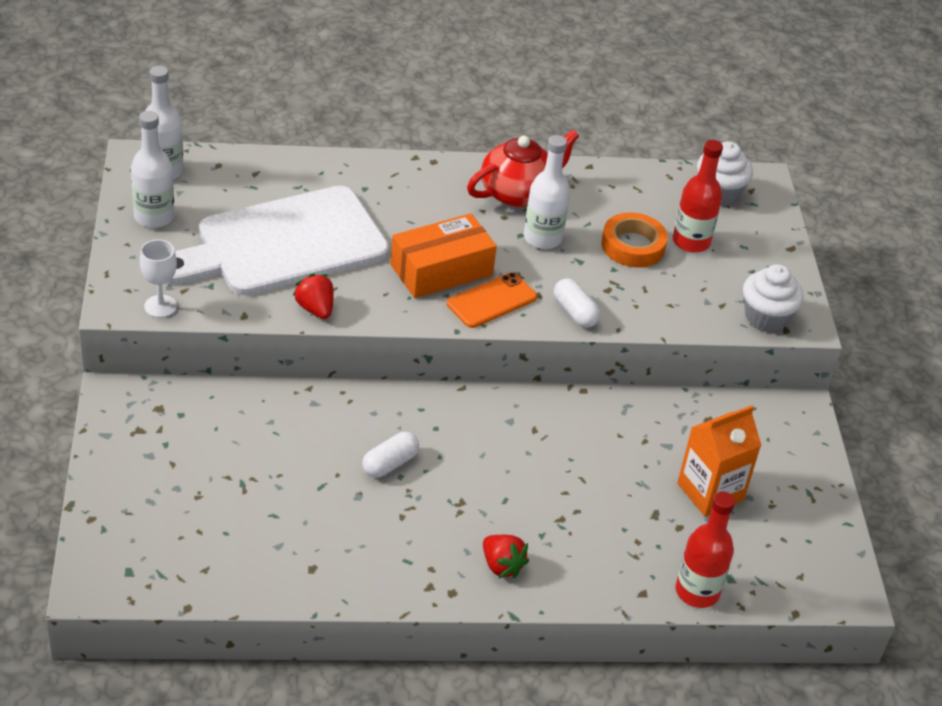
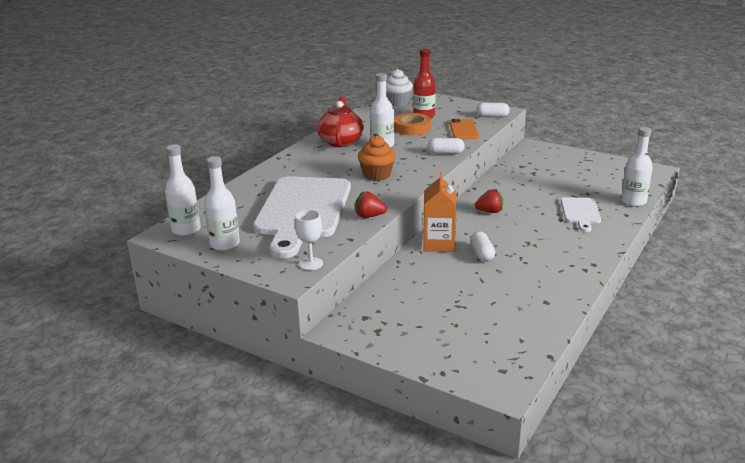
camera: 50 degrees left, 15 degrees down
(441, 270) = (377, 175): orange box -> orange cupcake
(491, 301) = (415, 169): orange phone -> orange phone (463, 130)
(502, 566) = (583, 244): red strawberry -> red strawberry (489, 211)
(603, 536) = (580, 212): none -> white cutting board
(697, 592) = (633, 201): red bottle -> white bottle
(710, 492) = (569, 179): orange carton -> orange carton (439, 244)
(766, 317) = (492, 116): white cupcake -> white capsule

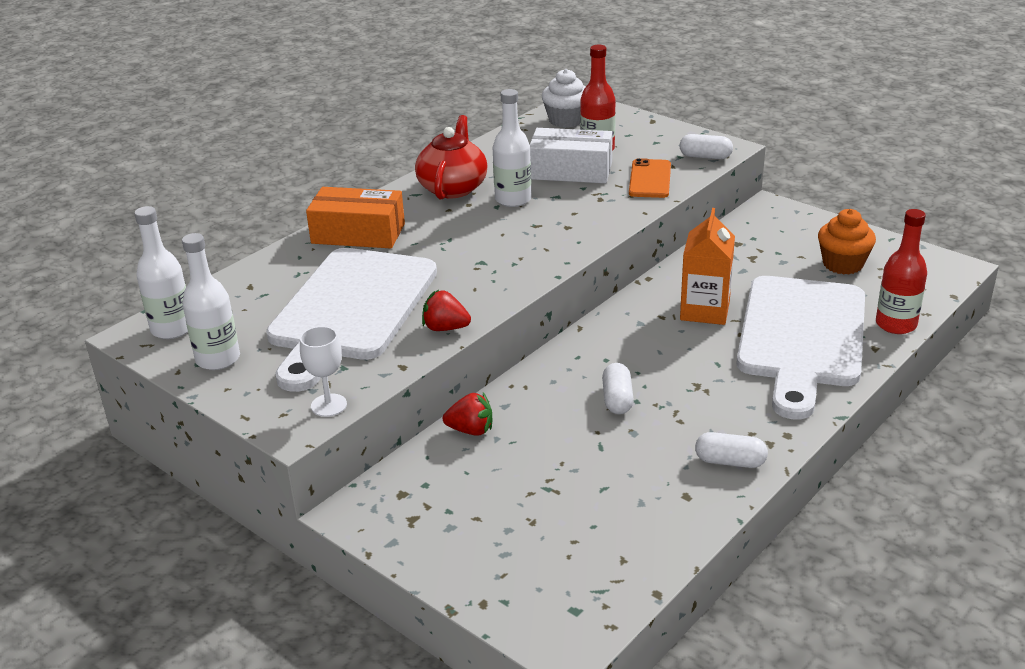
camera: 10 degrees right, 5 degrees up
(289, 169) = (358, 233): none -> orange box
(377, 175) = (485, 253): orange cupcake -> orange cupcake (842, 264)
(412, 128) = (571, 171): orange tape -> white box
(439, 244) = (557, 375): orange carton -> orange carton (705, 310)
(445, 153) = (605, 221): white capsule -> white capsule (730, 461)
(489, 211) = (657, 323): red strawberry -> red strawberry (471, 430)
(580, 212) = (801, 337): white cutting board -> white cutting board, size x2.12
(633, 201) = (896, 324): white bottle -> red bottle

